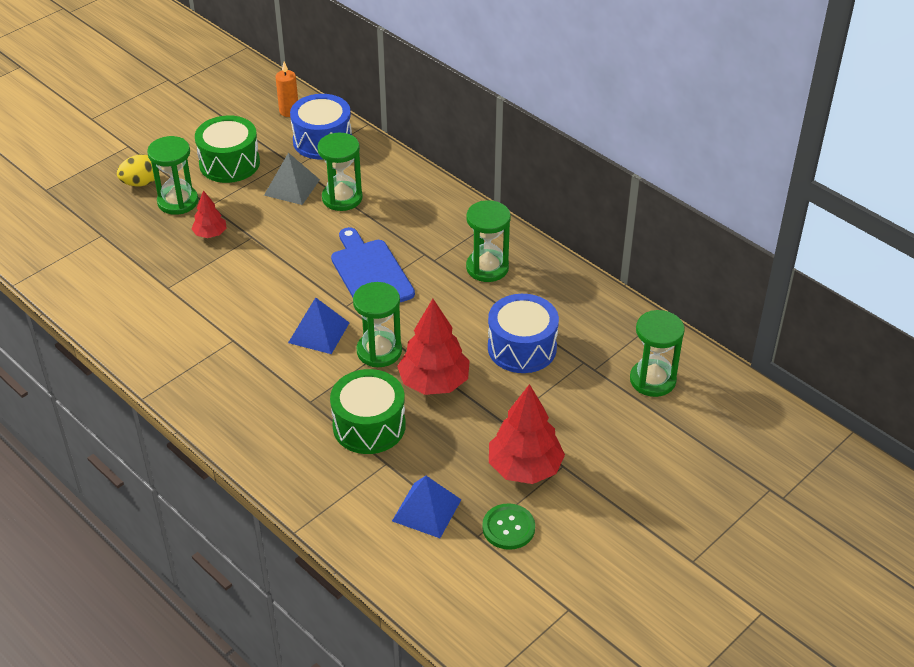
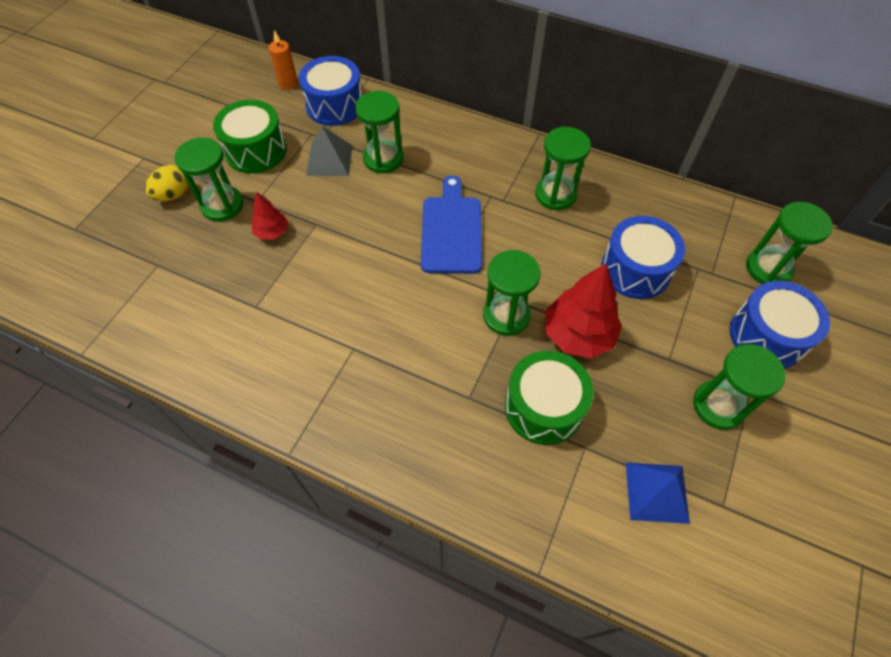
camera: 20 degrees left, 15 degrees up
(319, 332) = (436, 312): blue pyramid -> none
(370, 273) = (451, 230): blue cutting board -> blue cutting board turned 45 degrees clockwise
(508, 528) = (746, 484): green button -> none
(524, 468) = (718, 405): red tree -> green hourglass
(609, 431) = (767, 336): none -> blue drum

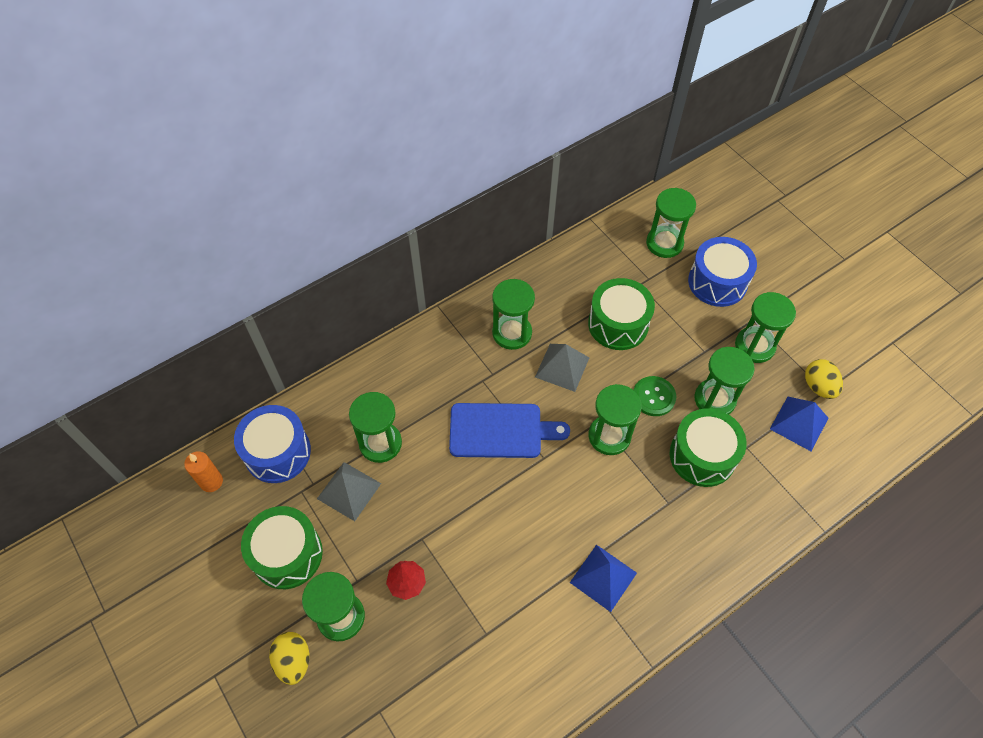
camera: 60 degrees left, 0 degrees up
(356, 373) = (603, 577): none -> blue pyramid
(451, 230) = (500, 430): blue cutting board -> blue cutting board turned 150 degrees clockwise
(551, 246) = (562, 367): none -> grey pyramid
(578, 335) = (653, 397): red tree -> green button
(619, 392) = (714, 399): none -> green hourglass
(635, 270) = (618, 324): blue drum -> green drum
(722, 496) = (818, 386): none -> yellow egg

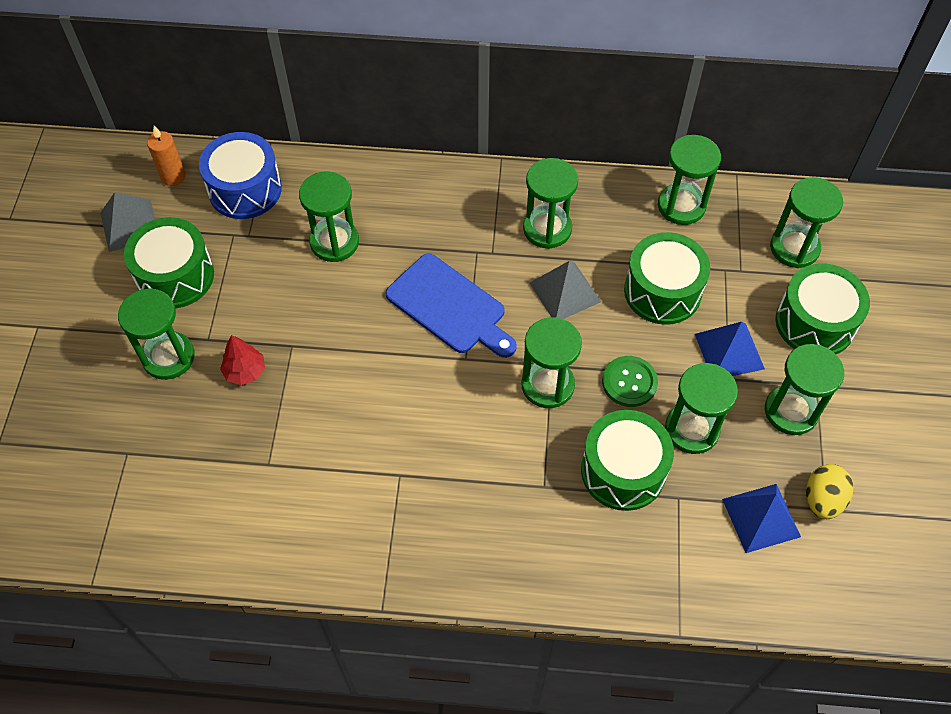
camera: 40 degrees right, 0 degrees up
(293, 661) = (102, 362): yellow egg -> none
(349, 491) = (271, 262): grey pyramid -> grey pyramid (130, 225)
(577, 261) = (681, 206): none -> green hourglass
(603, 577) = (415, 501): blue pyramid -> blue pyramid (729, 351)
(717, 282) = (814, 323): blue drum -> green drum

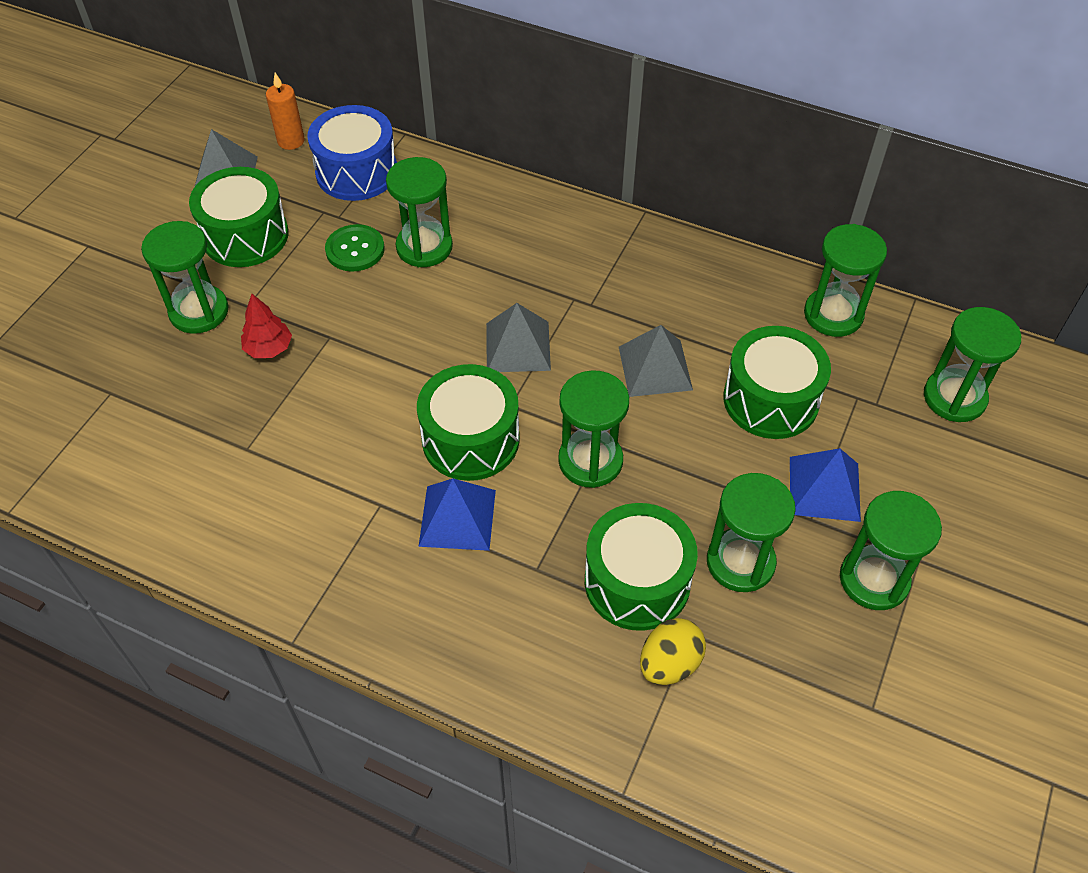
camera: 20 degrees right, 5 degrees down
(449, 307) = (517, 346): blue cutting board -> grey pyramid
(547, 229) = (664, 296): green hourglass -> none
(629, 382) = (688, 486): green button -> green button (355, 249)
(761, 517) = (784, 690): blue pyramid -> blue pyramid (457, 517)
(814, 323) = (946, 488): green drum -> green drum (470, 439)
(822, 500) = (872, 696): yellow egg -> yellow egg (669, 663)

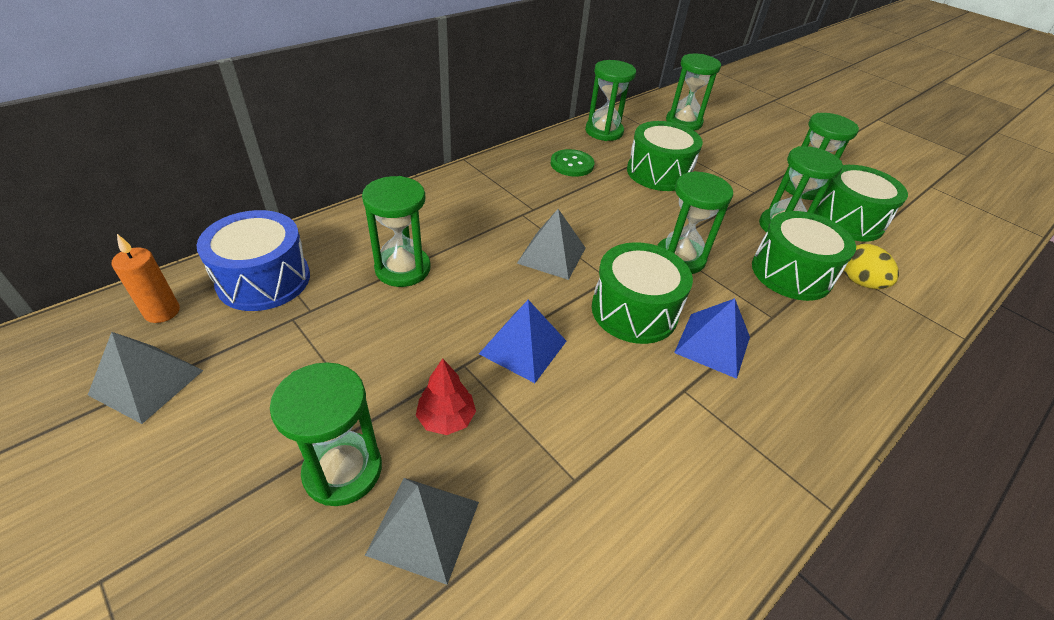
camera: 70 degrees left, 10 degrees down
(245, 235) = (263, 391): green drum -> green drum (847, 220)
(355, 249) = (365, 312): green button -> green button (572, 164)
(655, 368) = (609, 203): grey pyramid -> grey pyramid (423, 527)
(824, 488) = (733, 180): blue pyramid -> blue pyramid (523, 347)

